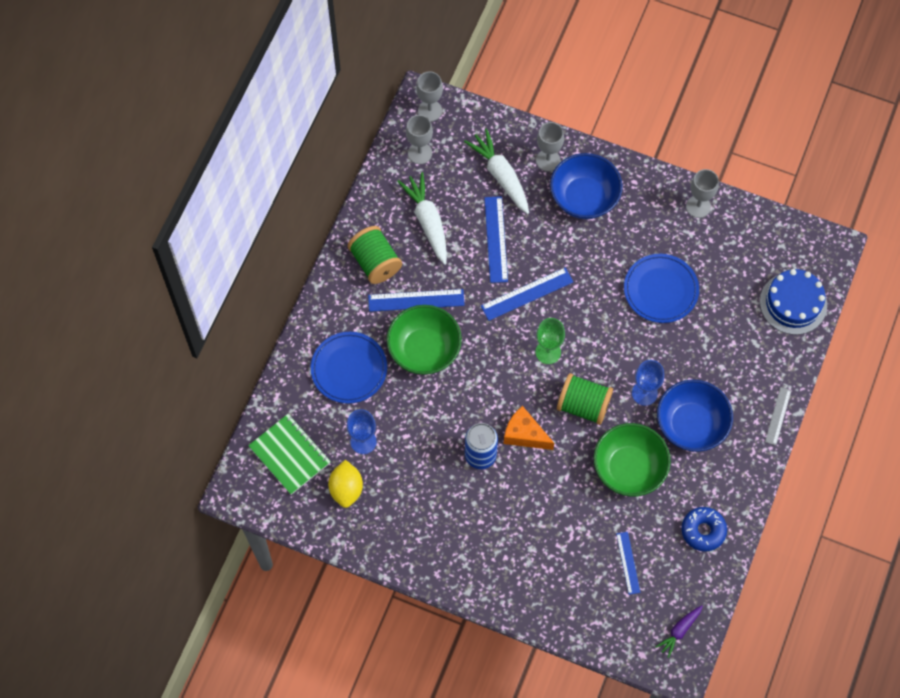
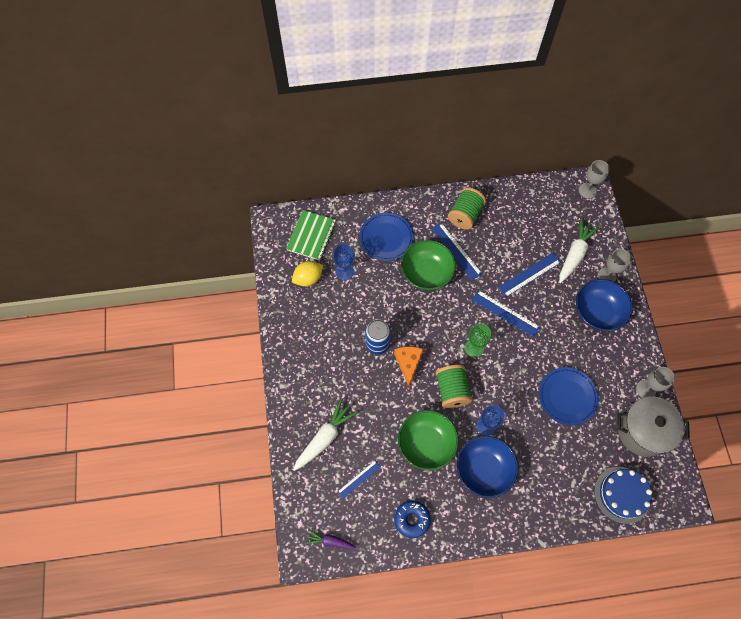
camera: 60 degrees right, 0 degrees up
(420, 153) = (555, 200): grey goblet -> none
(427, 221) = (513, 229): white carrot -> white carrot (325, 437)
(740, 240) = (642, 431): none -> grey pot
(778, 416) = (529, 529): grey ruler -> none

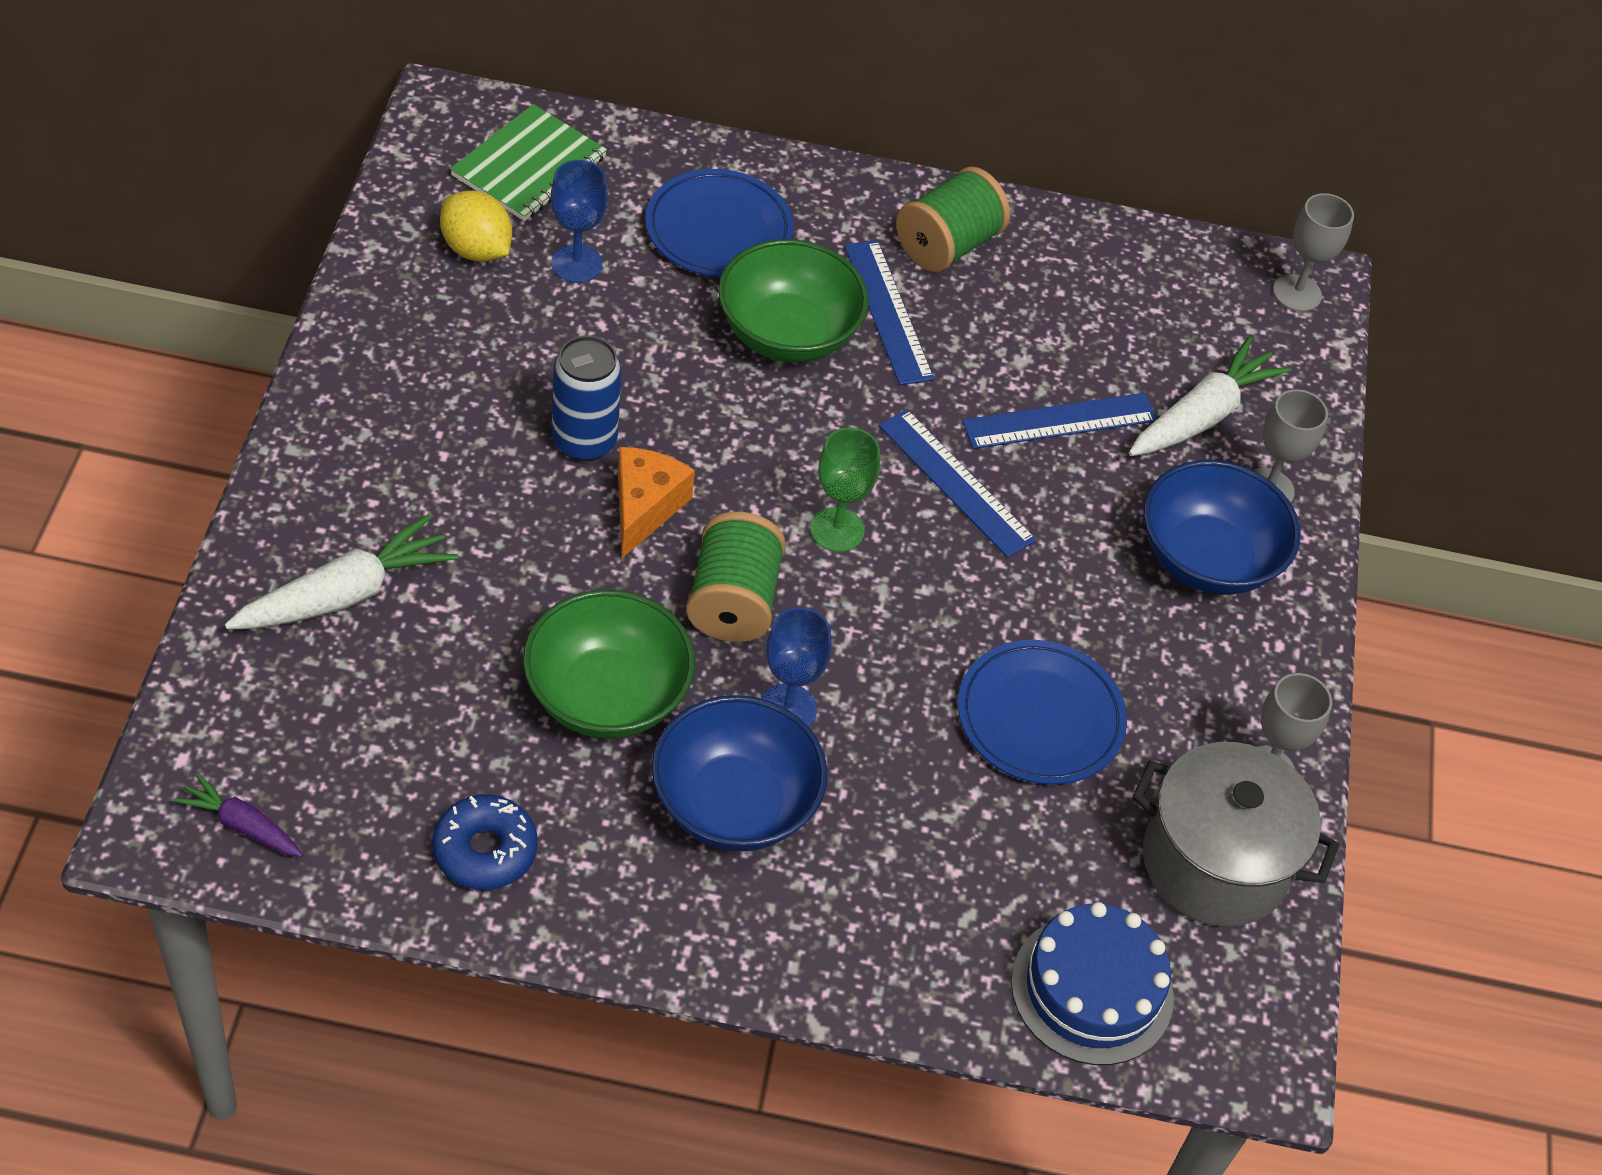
camera: 10 degrees right, 15 degrees down
(308, 278) = (476, 249): yellow lemon -> yellow lemon turned 60 degrees clockwise
(359, 479) = (389, 714): blue ruler -> none

